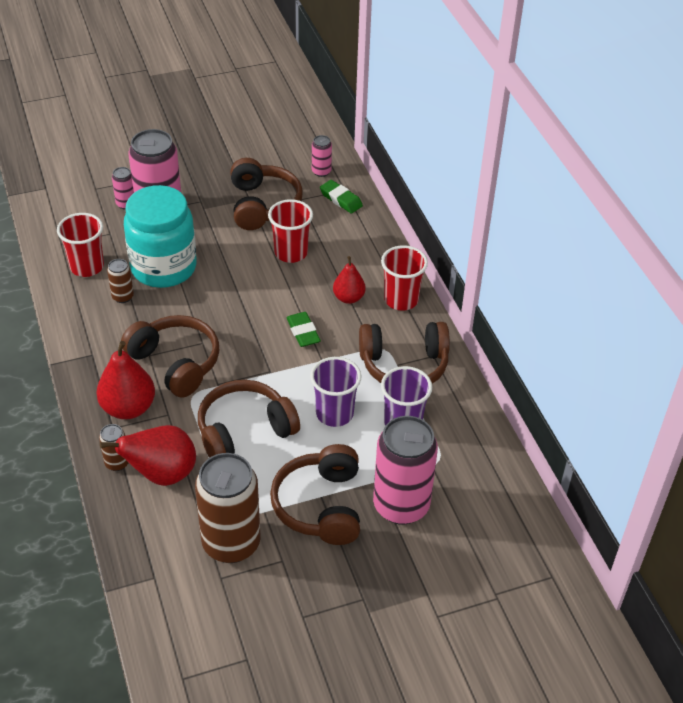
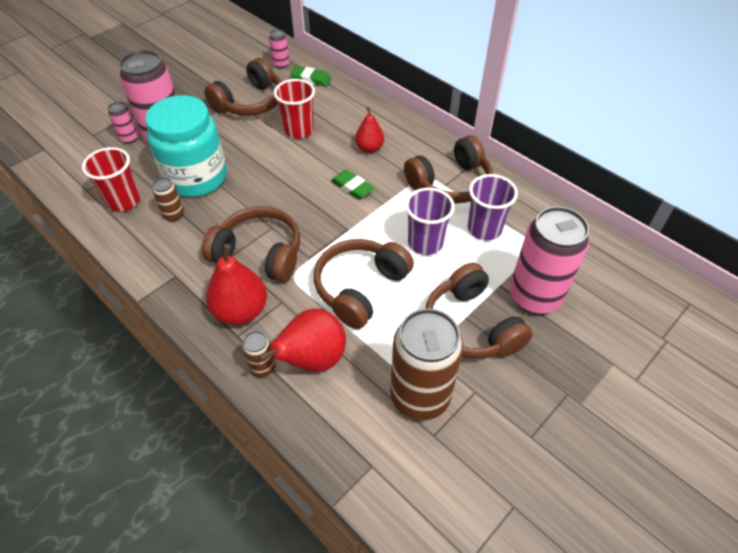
camera: 25 degrees left, 5 degrees up
(263, 205) = (250, 102): brown headphones -> brown headphones turned 75 degrees clockwise
(401, 300) = (411, 135): red cup -> none

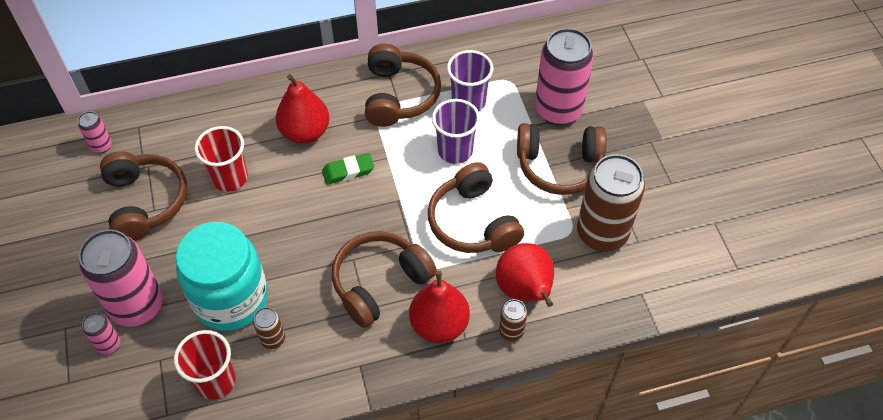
camera: 60 degrees left, 5 degrees up
(311, 79) = (153, 130): green eraser -> none
(369, 148) = (305, 132): red pear -> red pear, size x1.60

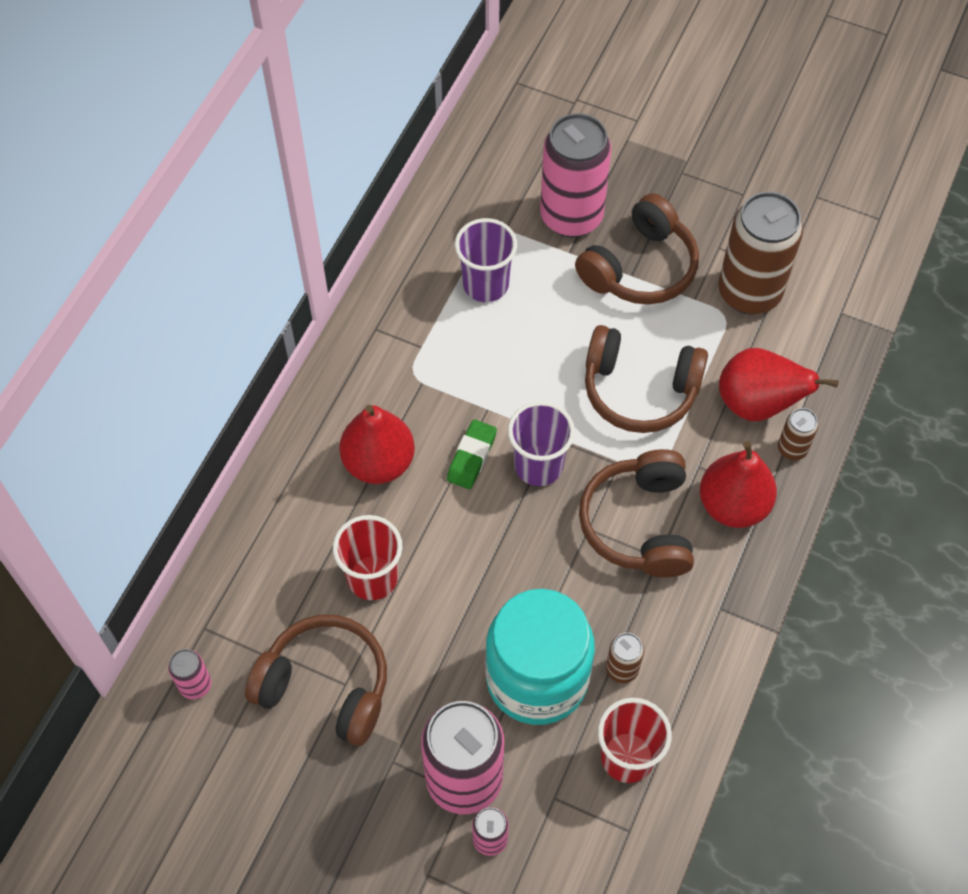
camera: 50 degrees left, 5 degrees up
(399, 95) = (415, 340): brown headphones -> none
(455, 151) = (537, 342): purple cup -> purple cup (538, 465)

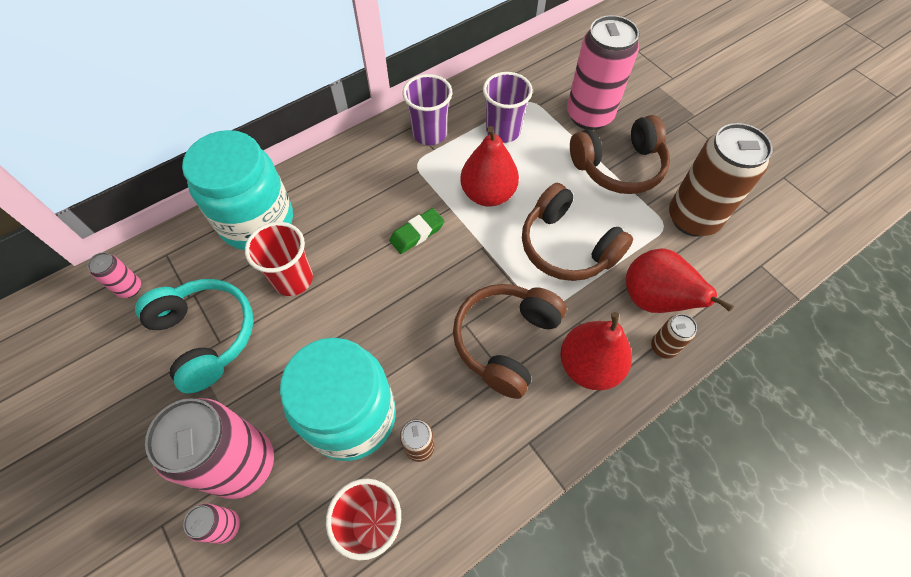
camera: 30 degrees right, 0 degrees up
(280, 536) = (257, 221): none -> turquoise jar
(325, 686) = (206, 336): brown headphones -> turquoise headphones
(378, 462) = (354, 207): red pear -> red pear (488, 194)
(538, 465) = (459, 262): purple cup -> purple cup (429, 134)

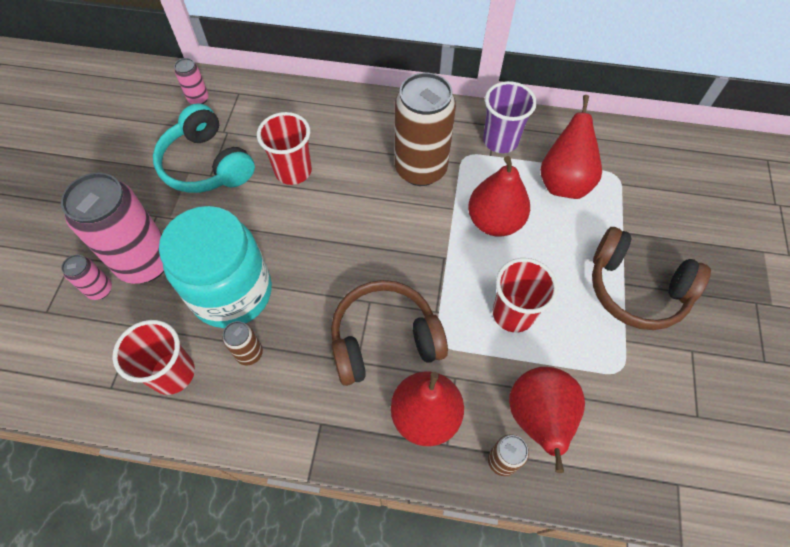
camera: 45 degrees right, 0 degrees up
(206, 336) = (207, 165): turquoise headphones -> turquoise headphones turned 135 degrees clockwise
(257, 221) = (312, 114): turquoise jar -> none
(417, 233) = (408, 208): green eraser -> none
(503, 131) = (563, 182): purple cup -> red pear
(567, 246) = (513, 313): brown headphones -> red cup
(589, 115) = (659, 226): pink can -> none
(692, 218) = (656, 388): brown can -> brown can (421, 169)

